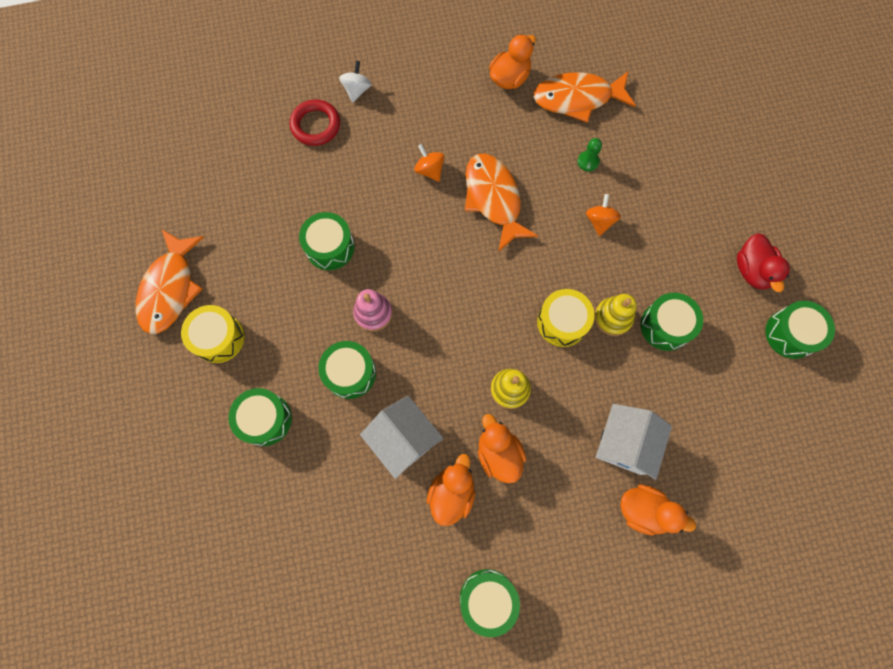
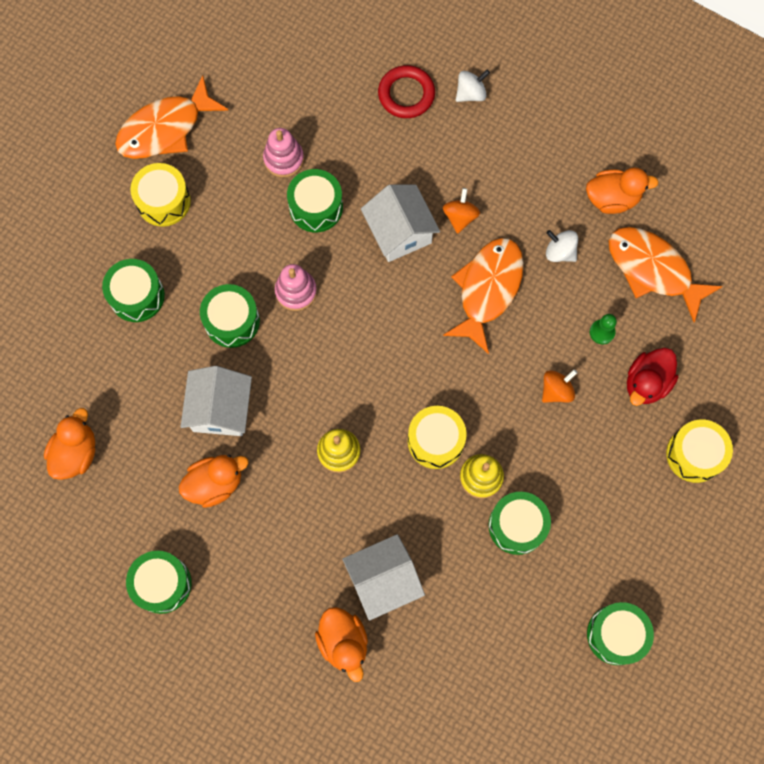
camera: 45 degrees right, 0 degrees up
(275, 236) = (283, 159): none -> pink stacking toy
(401, 214) = (399, 232): none -> white house
(498, 453) = (279, 490): orange duck -> orange duck (76, 453)
(512, 137) = (560, 252): none -> white spinning top
(716, 183) = (694, 454): none -> yellow drum
(752, 270) = (642, 554): red duck -> red duck (646, 383)

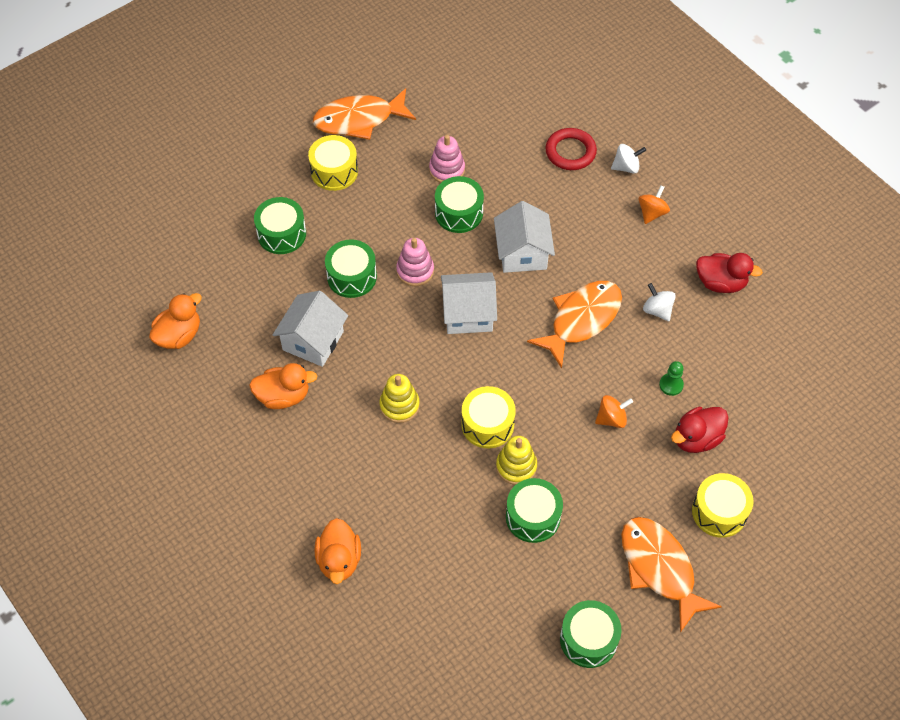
camera: 20 degrees right, 15 degrees down
(162, 584) = (204, 459): green drum -> none
(383, 580) = (395, 521): white house -> white house (468, 313)
(460, 217) = (579, 257): orange spinning top -> orange spinning top (652, 213)
(612, 198) = (720, 283): orange duck -> red duck
(653, 270) = (736, 350): orange fish -> orange fish (659, 568)

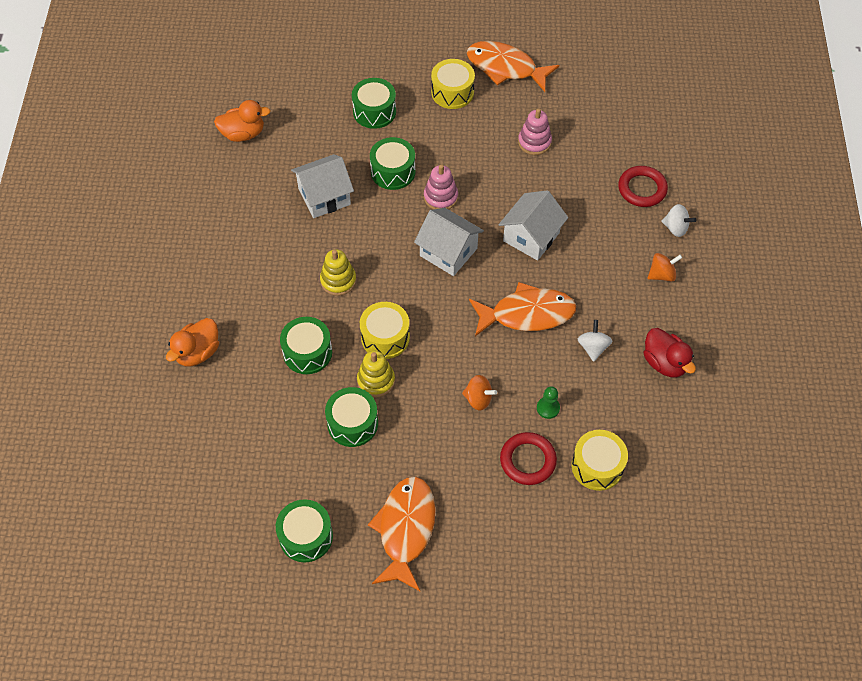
camera: 40 degrees right, 0 degrees up
(283, 396) = (269, 219): orange duck -> none
(459, 213) = (512, 178): green drum -> green drum (307, 352)
(696, 438) = (528, 460): red duck -> red ring
(719, 512) = (491, 525): yellow drum -> yellow drum (597, 466)

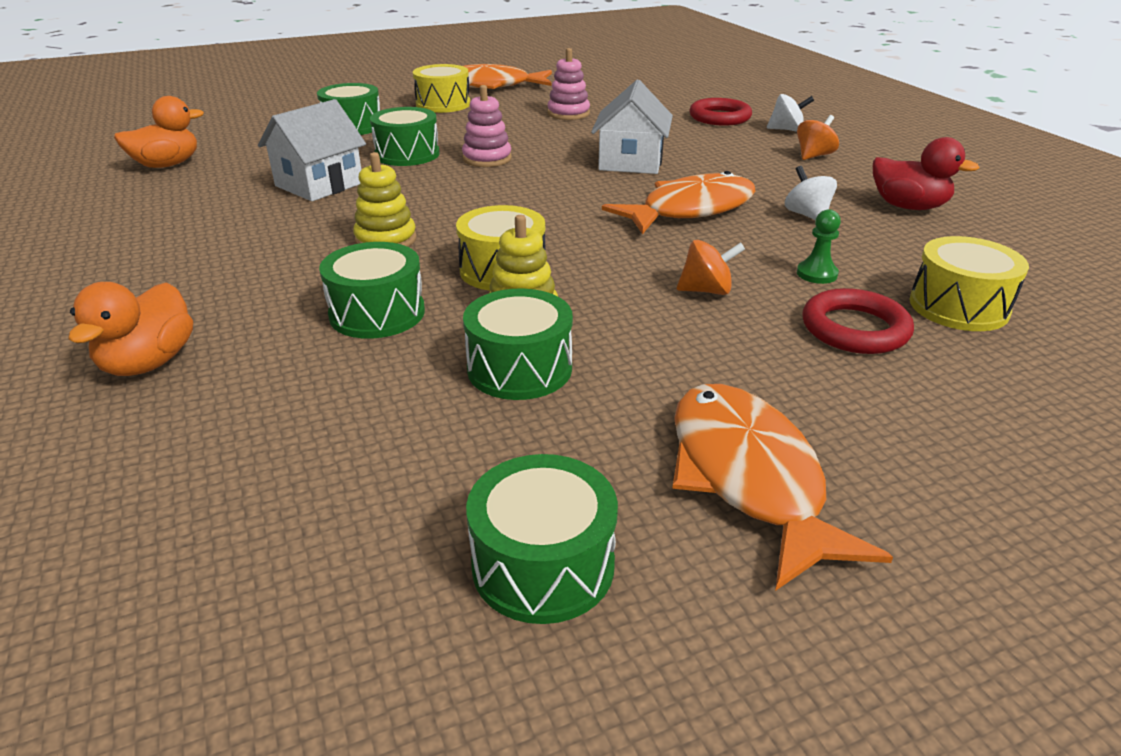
camera: 25 degrees left, 25 degrees down
(448, 252) = (534, 189): white house -> none

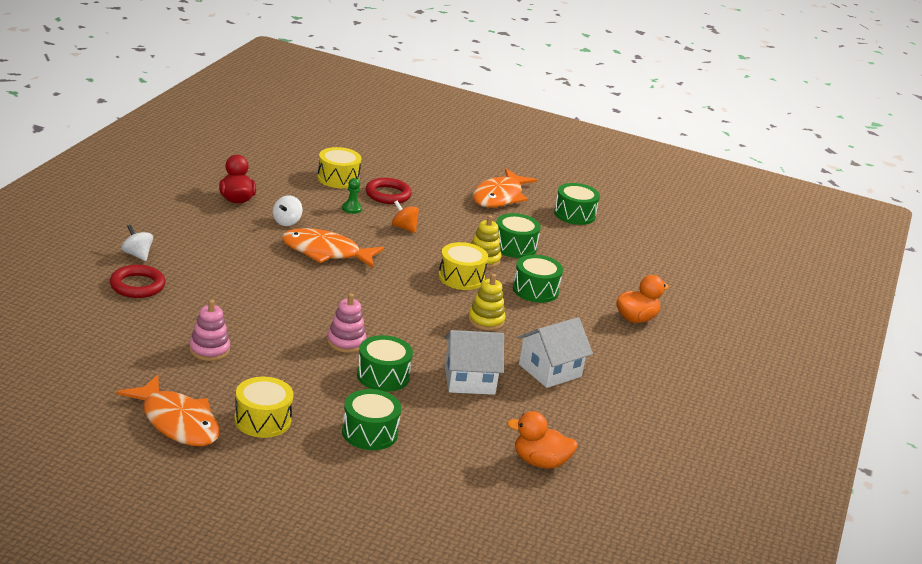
camera: 140 degrees left, 5 degrees down
(631, 162) = (279, 291): white house -> white house (550, 370)
(814, 156) = (184, 236): orange spinning top -> none

